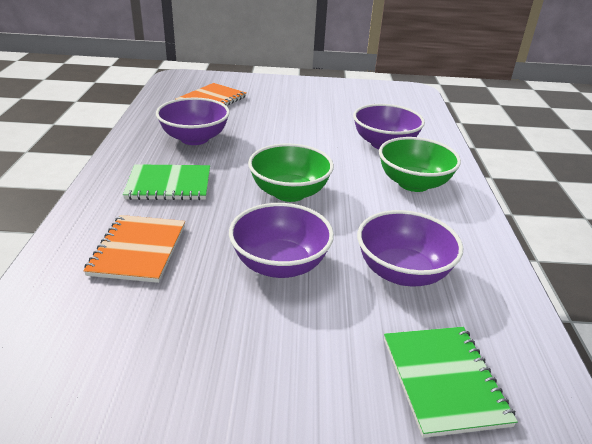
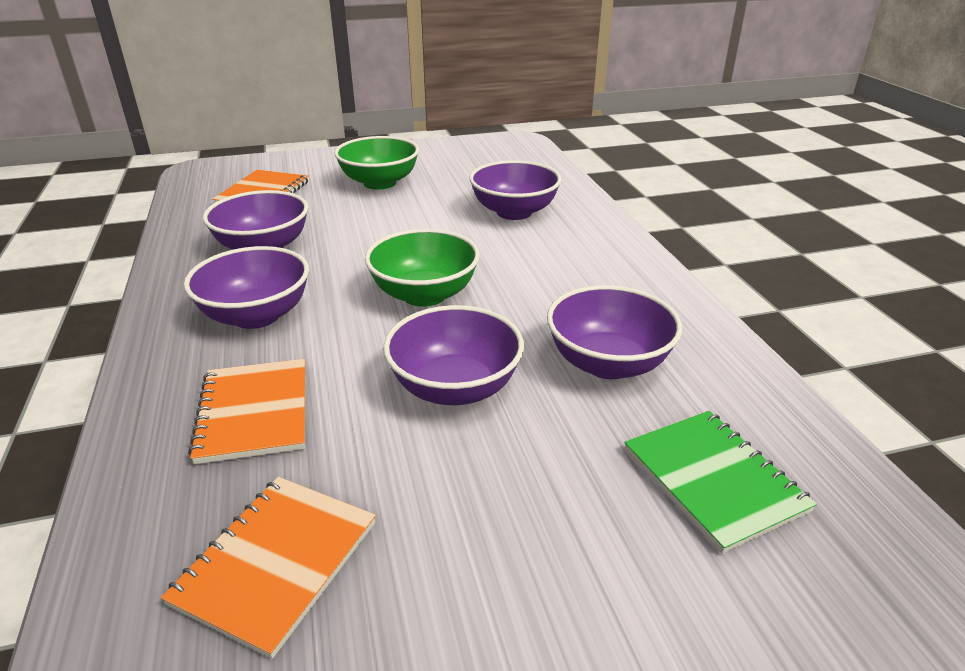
camera: 15 degrees left, 0 degrees up
(107, 354) = (276, 562): none -> orange notebook
(169, 184) = (256, 316): green notebook -> purple bowl
(413, 183) = (571, 254): green bowl -> green bowl (379, 183)

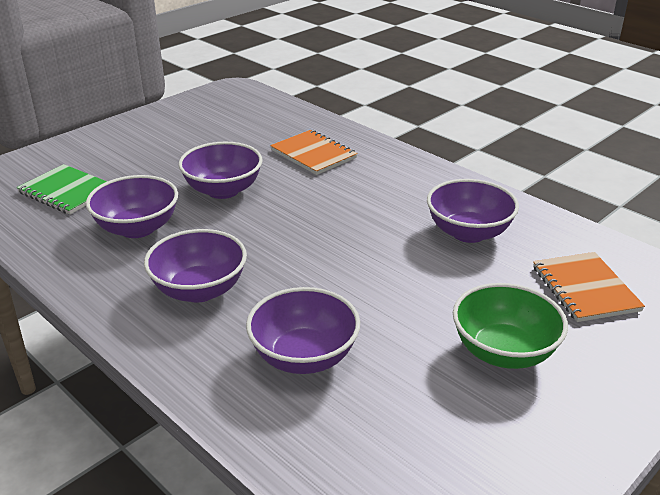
camera: 150 degrees right, 0 degrees up
(256, 316) = (386, 189): purple bowl -> purple bowl (199, 290)
(276, 562) = (241, 126): orange notebook -> none
(424, 294) = (297, 235): green bowl -> none

